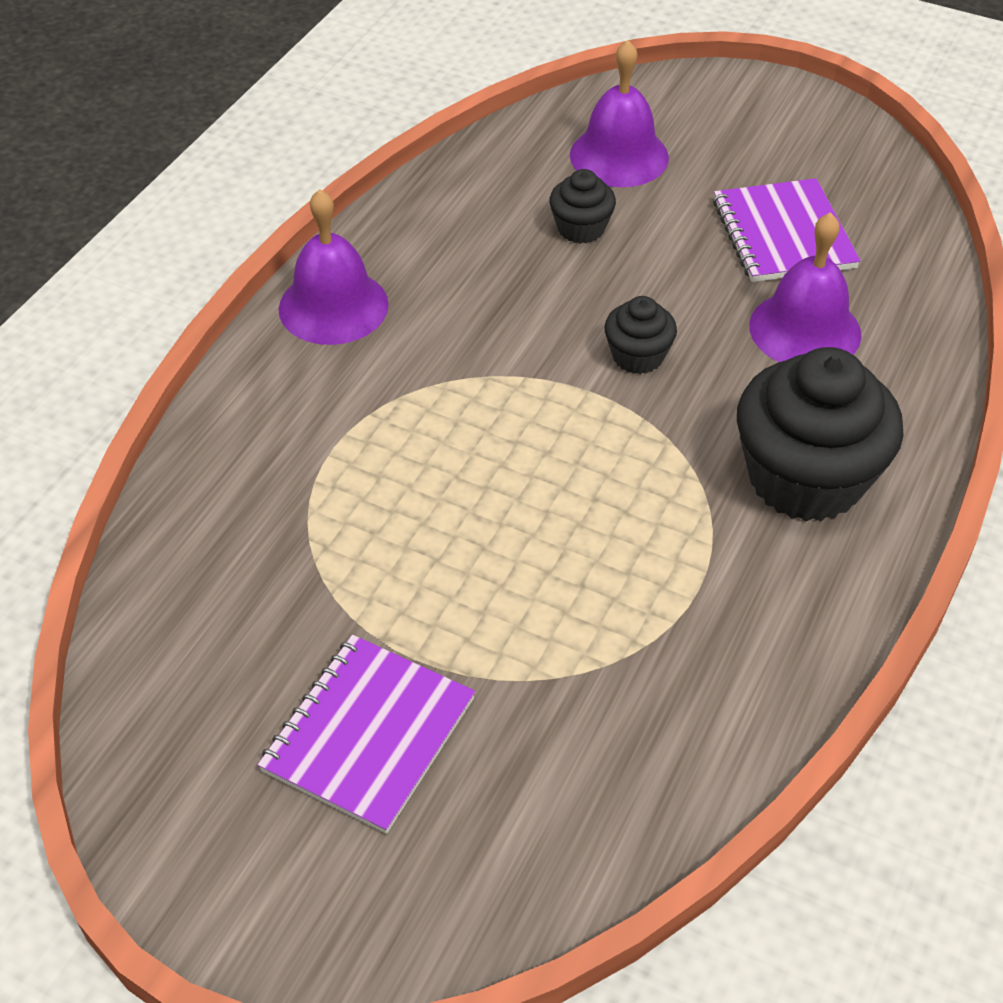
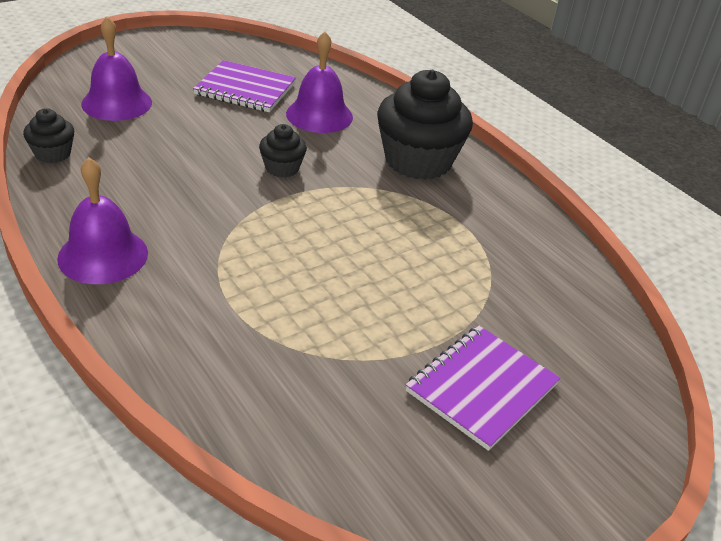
camera: 65 degrees left, 10 degrees down
(369, 735) = (482, 388): purple notebook -> purple notebook turned 75 degrees clockwise
(581, 228) = (159, 140): black cupcake -> black cupcake (53, 154)

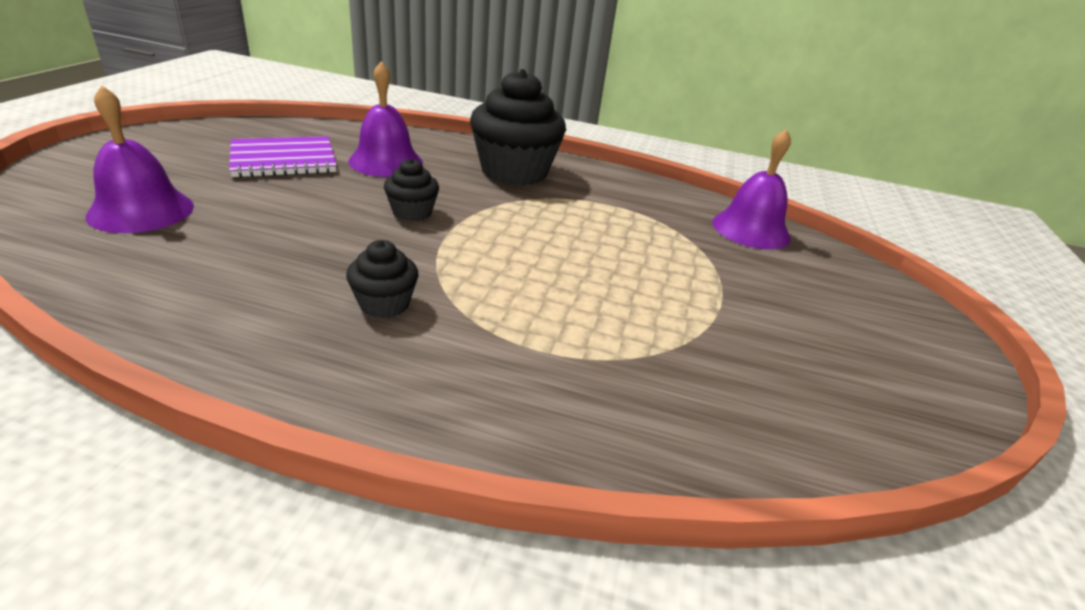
camera: 40 degrees left, 5 degrees down
(53, 154) = (114, 289): black cupcake -> black cupcake (384, 304)
(103, 255) = (332, 368): purple bell -> purple bell (751, 229)
(482, 388) = (792, 311): purple notebook -> none

